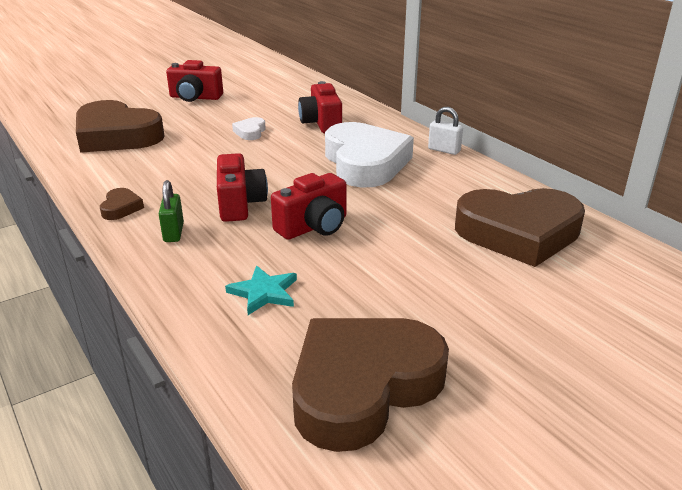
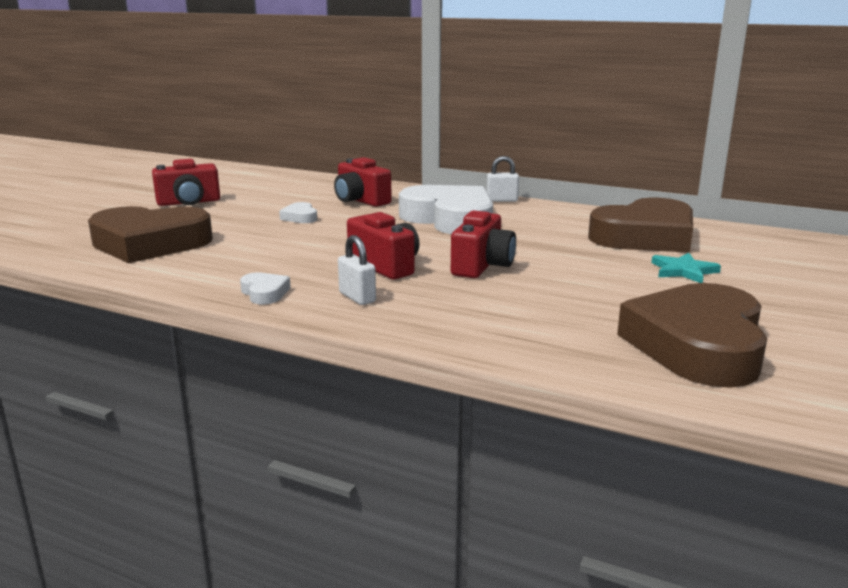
camera: 30 degrees left, 10 degrees down
(121, 208) = (264, 293): brown heart -> white heart
(173, 233) = (357, 297): green padlock -> white padlock
(264, 292) = (518, 314): turquoise star -> turquoise star (683, 271)

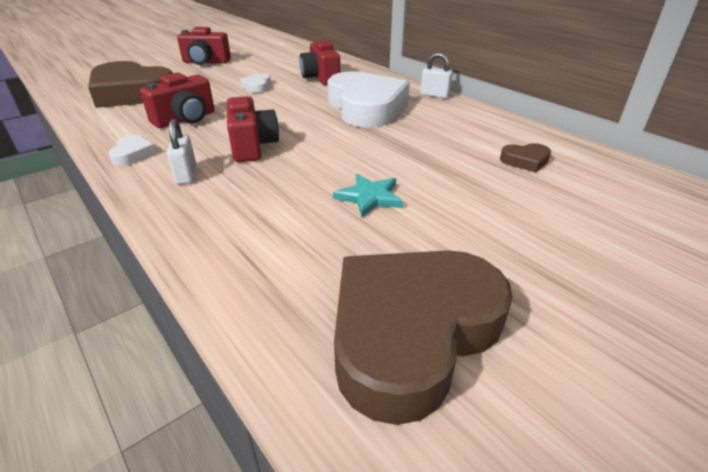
camera: 25 degrees right, 15 degrees up
(482, 266) = (327, 163): red camera -> red camera (185, 119)
(645, 237) = (525, 161): brown heart -> brown heart, size x0.40
(683, 271) = (517, 215): turquoise star -> turquoise star (369, 197)

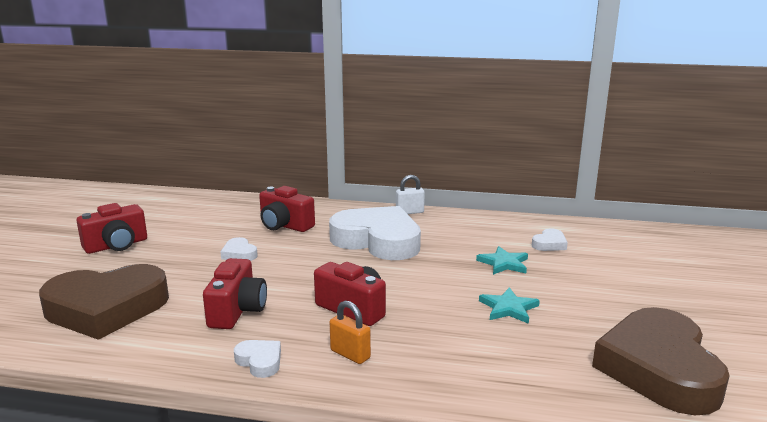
camera: 40 degrees left, 15 degrees down
(186, 175) = (350, 354): white padlock -> orange padlock
(441, 160) = (503, 263): none -> turquoise star
(525, 161) = (549, 244): brown heart -> white heart

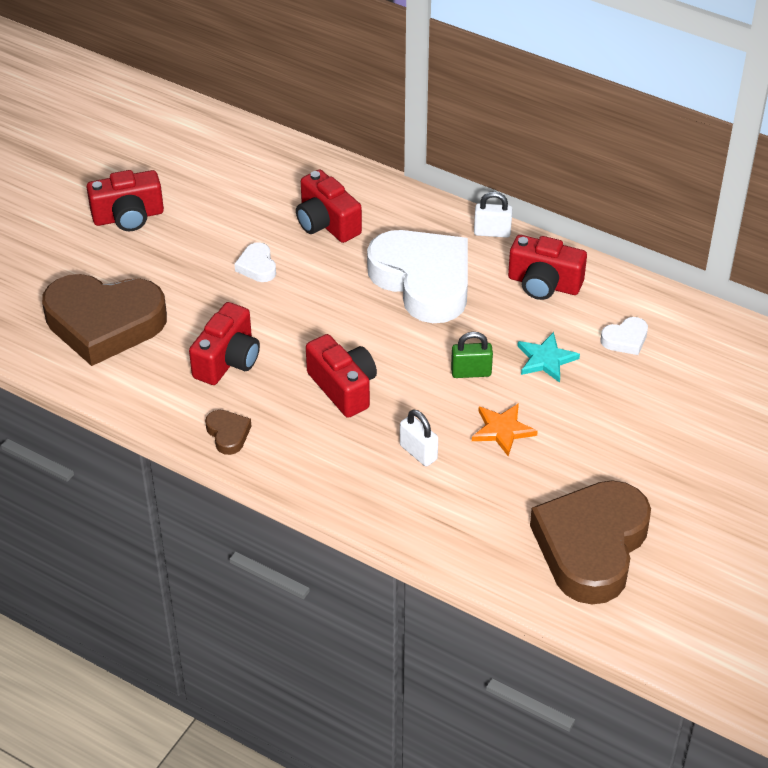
camera: 20 degrees right, 25 degrees up
(260, 361) = (228, 434): white heart -> brown heart
(350, 354) = (312, 448): orange padlock -> none
(450, 337) = (418, 452): none -> white padlock
(453, 280) = (471, 372): none -> green padlock
(466, 228) = (544, 284): none -> red camera
(508, 308) = (502, 430): turquoise star -> orange star

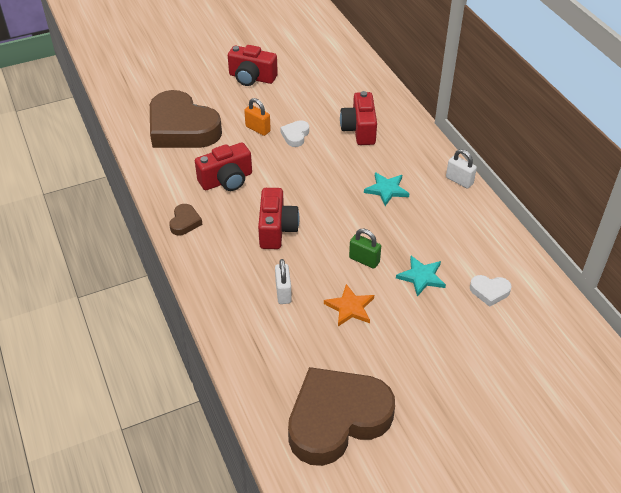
camera: 35 degrees right, 0 degrees up
(203, 280) = (258, 129): none -> orange padlock
(423, 281) = (386, 190): white heart -> turquoise star
(544, 284) = (464, 228): red camera -> none

